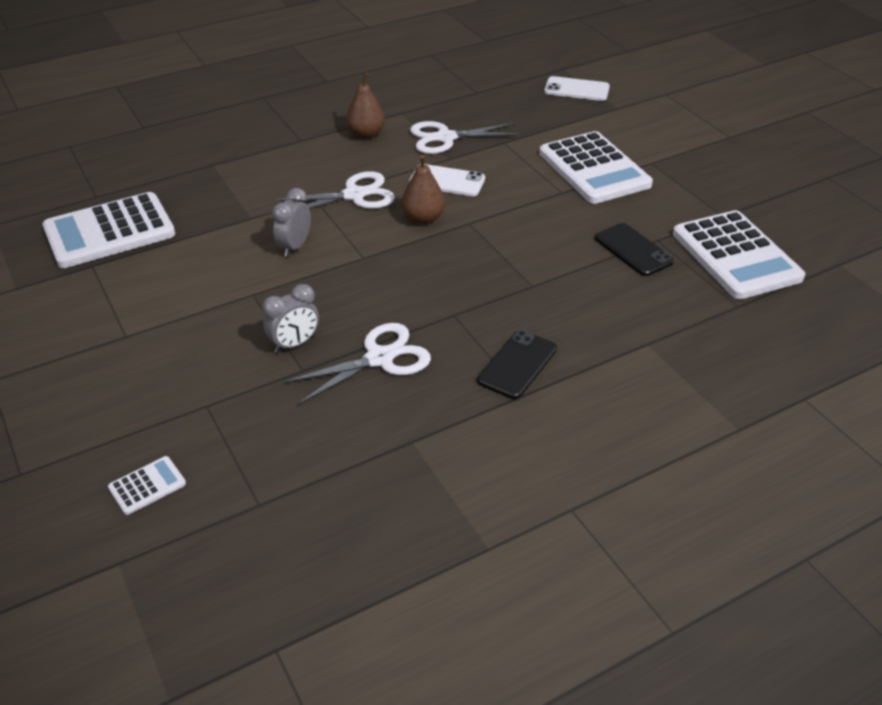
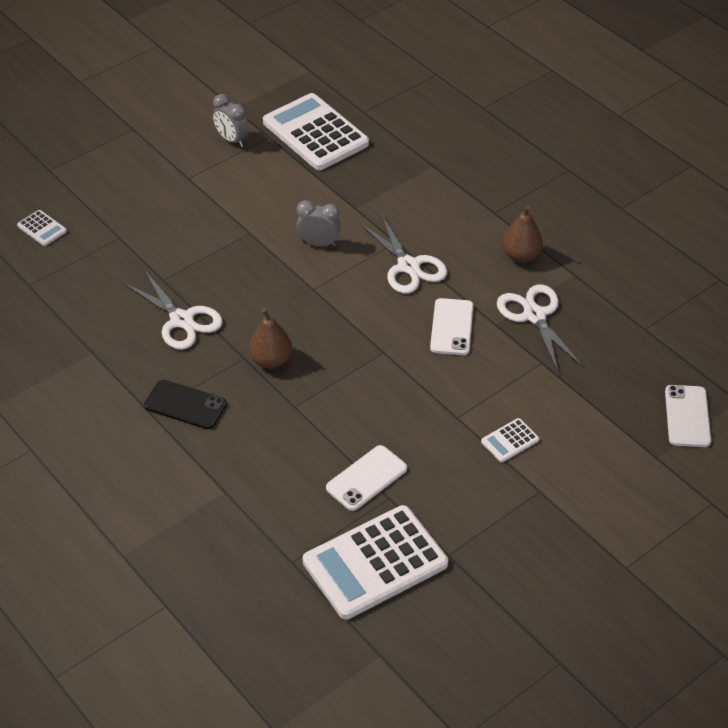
camera: 80 degrees right, 5 degrees up
(294, 344) = (192, 269): grey clock -> grey clock (231, 140)
(423, 218) = (382, 319): brown pear -> brown pear (271, 360)
(594, 169) = (510, 441): white calculator -> white calculator, size x0.43
(633, 250) = (366, 478): black phone -> white phone

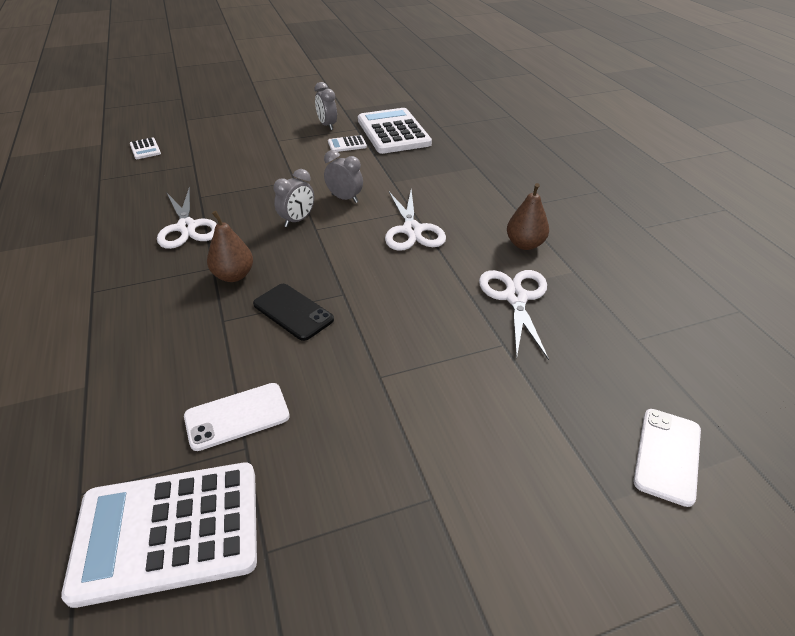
camera: 20 degrees right, 5 degrees down
(185, 405) = (126, 293): black phone -> black phone (293, 312)
(288, 283) = (297, 220): none -> grey clock
(451, 327) = (424, 288): white phone -> none
(510, 441) = (425, 421): white calculator -> white calculator (347, 144)

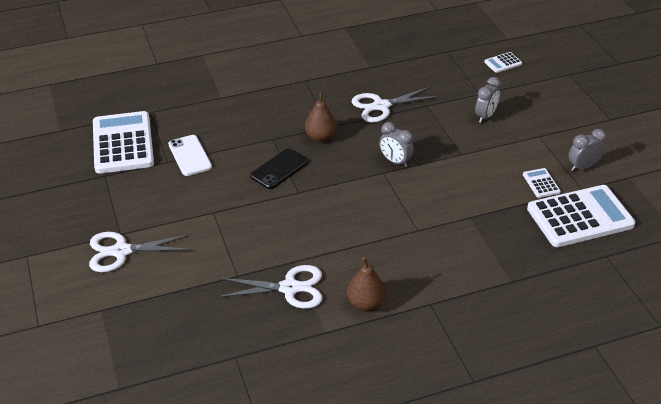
camera: 90 degrees right, 0 degrees up
(345, 198) = (433, 186): grey clock -> grey clock (485, 116)
(412, 230) = (384, 229): white scissors -> white scissors (121, 251)
(667, 455) = (126, 346): white phone -> none

